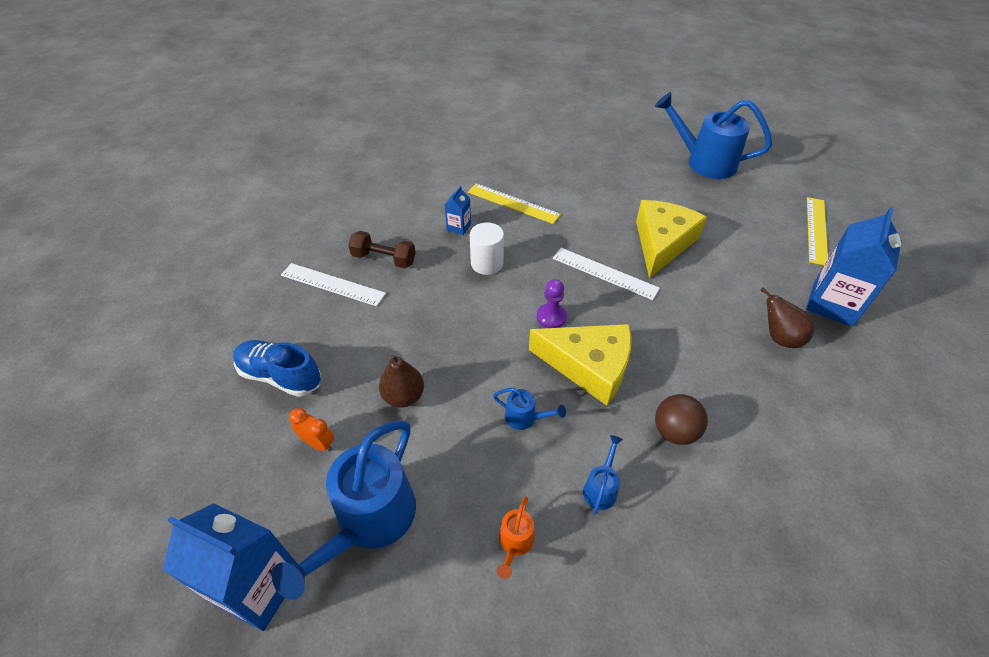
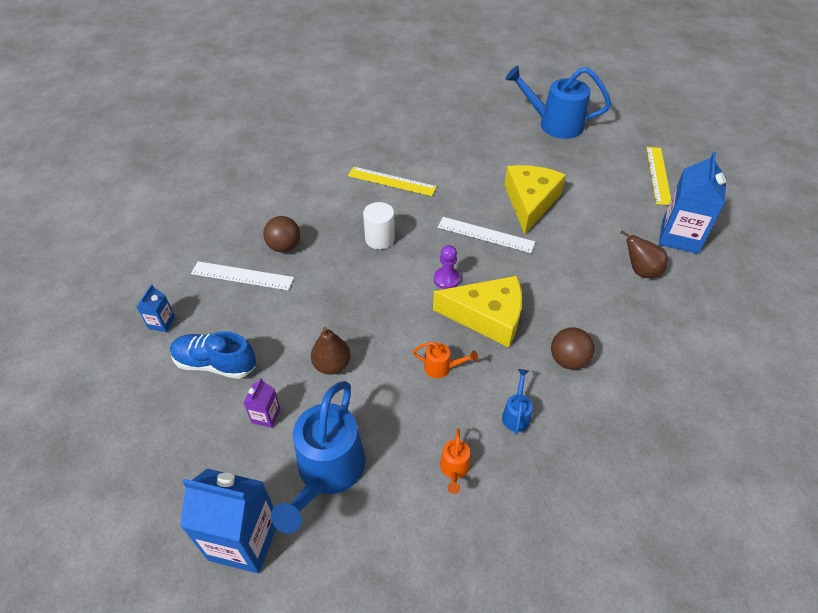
camera: 10 degrees left, 0 degrees up
(318, 443) = (266, 416): orange clock -> purple carton
(384, 259) = (284, 247): brown dumbbell -> brown ball
(458, 227) = (346, 209): blue carton -> blue carton (161, 322)
(525, 418) = (442, 367): blue watering can -> orange watering can

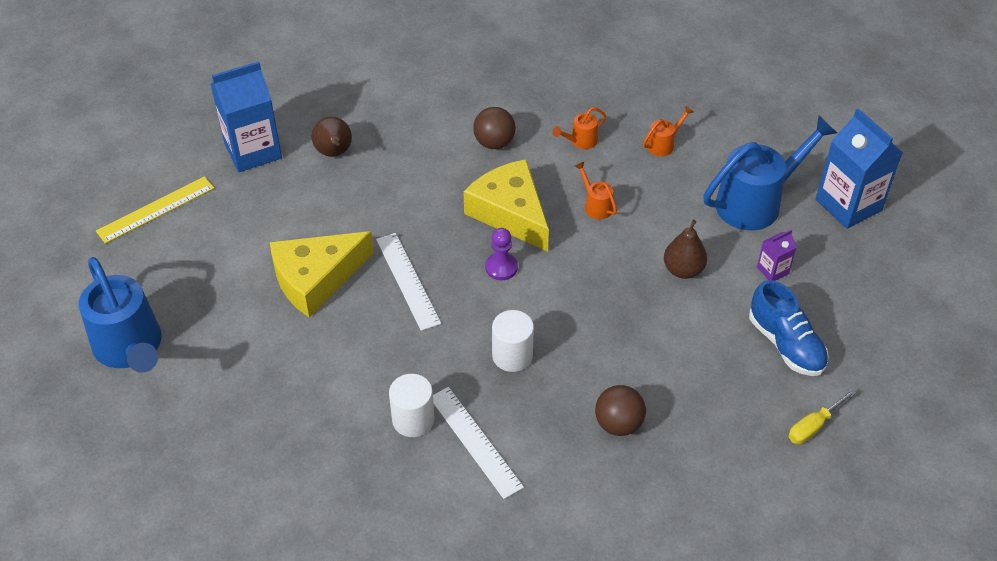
camera: 135 degrees left, 0 degrees up
(161, 322) = (813, 426): blue carton -> yellow screwdriver
(242, 276) = (692, 421): white ruler -> white ruler (475, 441)
(391, 181) = (413, 420): yellow ruler -> white cylinder
(516, 414) = (580, 141): blue watering can -> orange watering can

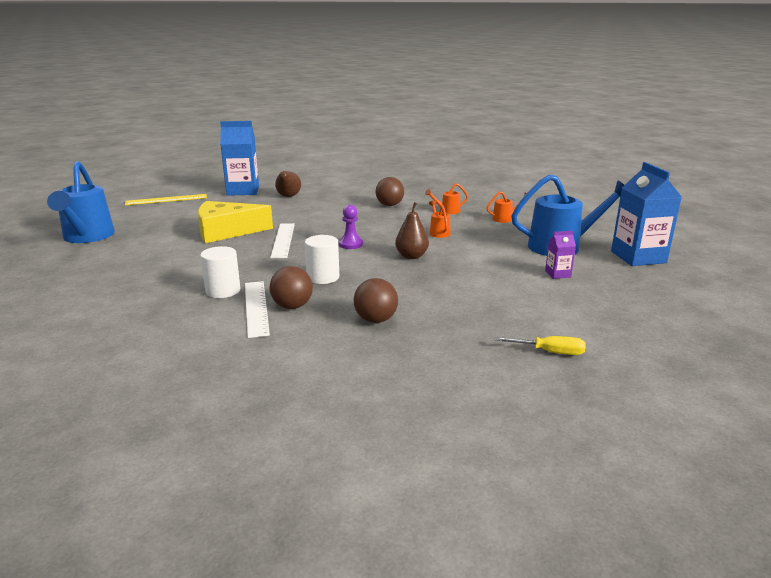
camera: 20 degrees right, 25 degrees down
(510, 213) = (376, 227): yellow cheese -> none
(514, 426) = (292, 306): none -> brown ball
(683, 270) = (484, 264): brown pear -> brown pear (411, 256)
(785, 344) = (549, 307): blue shoe -> none
(813, 426) = (550, 352): yellow screwdriver -> yellow screwdriver turned 150 degrees counterclockwise

